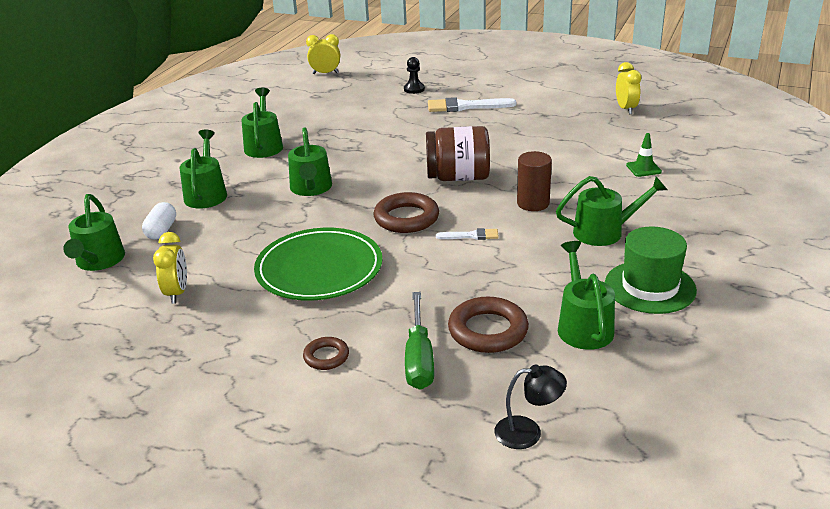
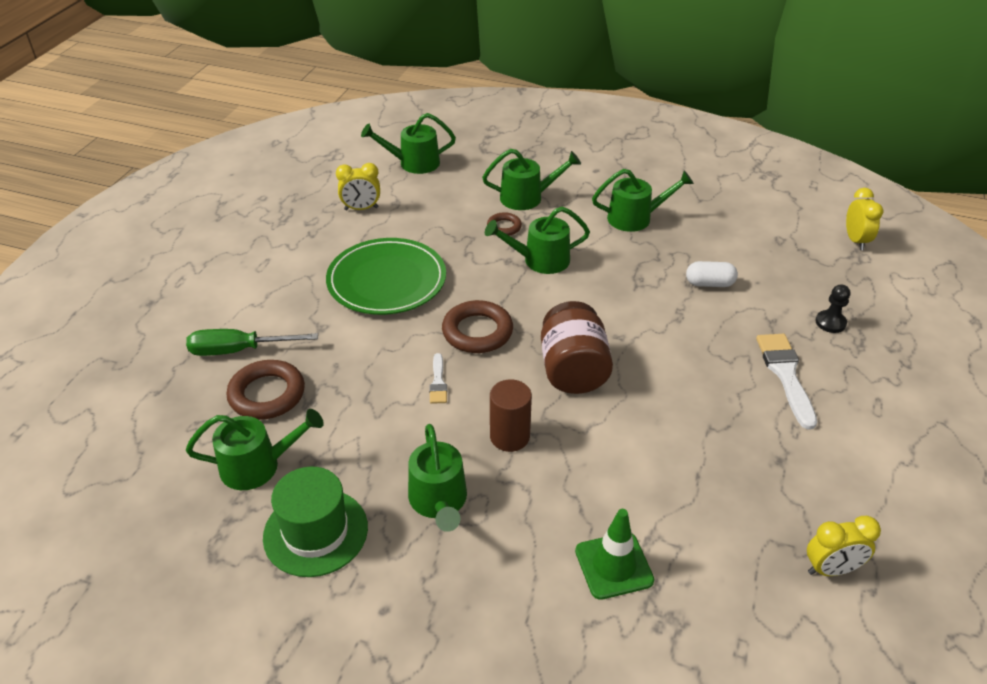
camera: 85 degrees right, 10 degrees up
(161, 231) = (460, 184): white capsule -> white capsule (709, 283)
(326, 357) = (255, 297): brown ring -> brown ring (504, 227)
(528, 432) = (123, 418): black lamp -> none
(643, 168) = (614, 566): green traffic cone -> green traffic cone, size x1.55

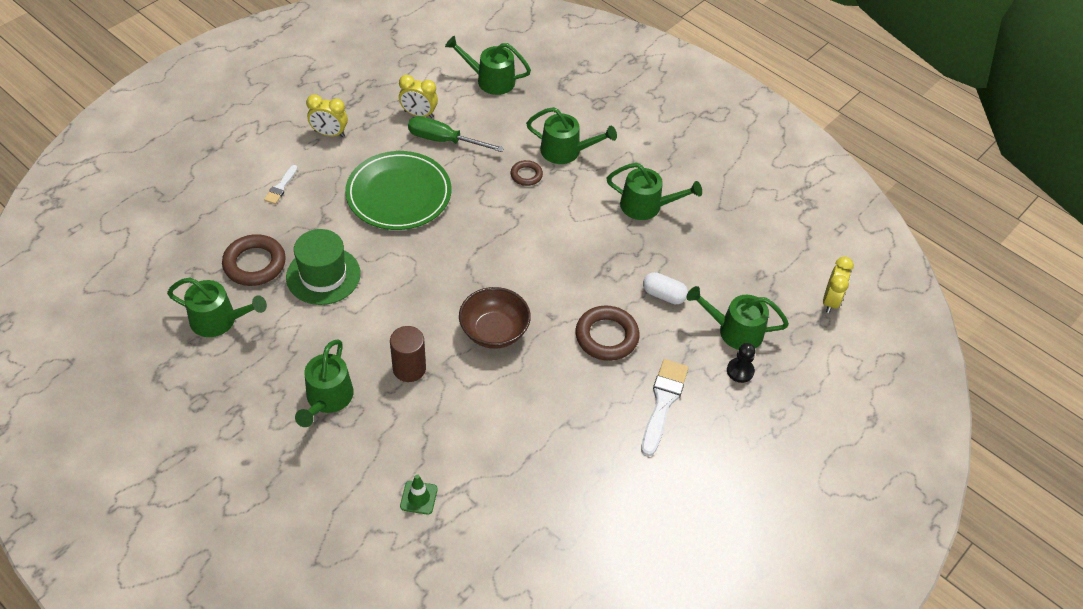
camera: 20 degrees right, 10 degrees up
(239, 350) = (253, 217): green screwdriver -> green screwdriver (444, 140)
(315, 532) = (231, 387): green hat -> green hat (323, 275)
(438, 382) = (384, 302): white brush -> white brush (281, 187)
(477, 332) = (441, 268): brown ring -> brown ring (606, 336)
(540, 260) = (535, 219): green watering can -> green watering can (734, 331)
(573, 370) = (494, 331): brown jar -> brown bowl
(614, 566) = (418, 497): green traffic cone -> green traffic cone, size x0.64
(831, 569) = (574, 567): yellow clock -> yellow clock (329, 134)

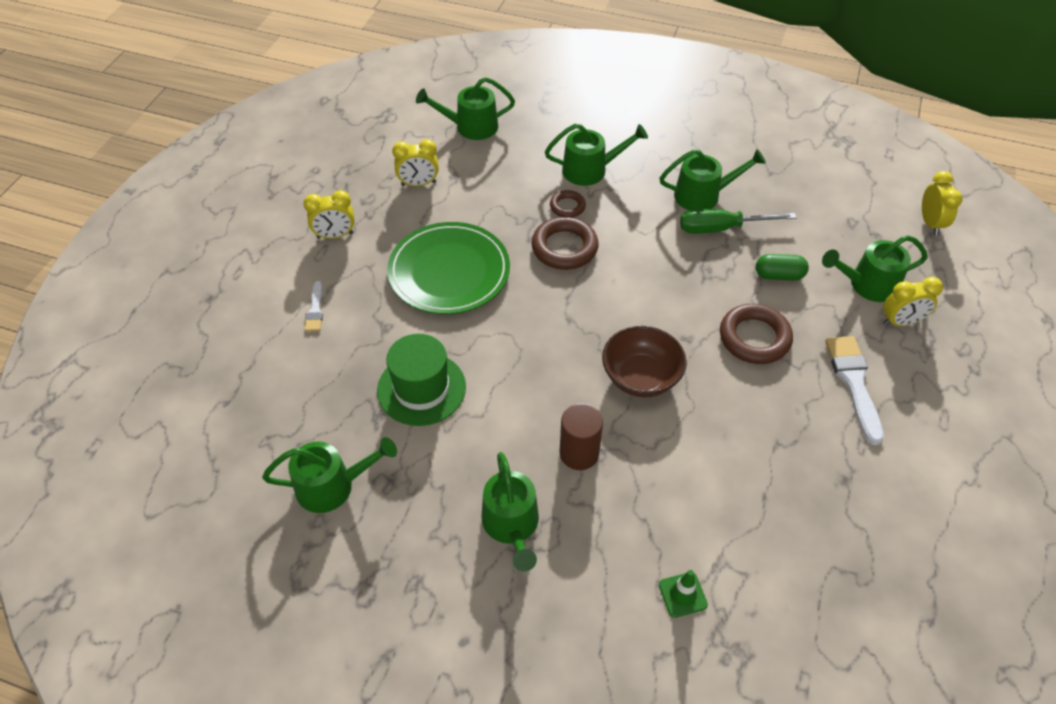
camera: 20 degrees left, 0 degrees up
(254, 264) = (336, 405): brown ring -> brown ring (564, 248)
(444, 140) = (461, 201): green screwdriver -> green screwdriver (721, 228)
(663, 295) = (779, 275): white capsule -> green capsule
(740, 371) = (900, 322): black pawn -> yellow clock

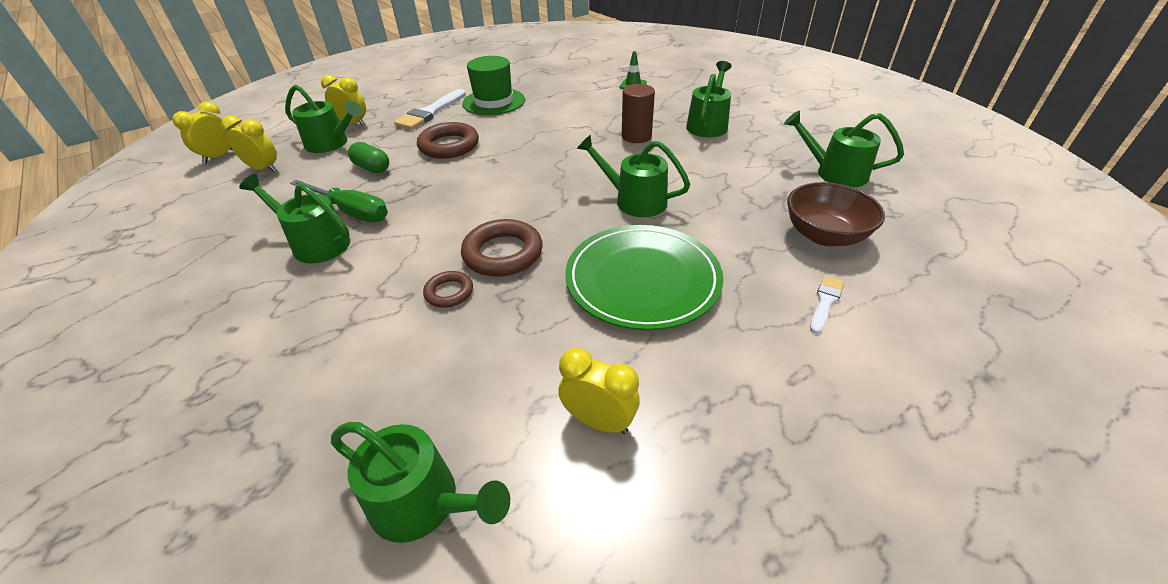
camera: 145 degrees left, 10 degrees down
(335, 235) = (771, 391): yellow clock -> yellow clock (264, 169)
(421, 388) = (732, 201): green hat -> green hat (494, 102)
(590, 170) = (368, 324): green watering can -> green watering can (634, 200)
(641, 377) = (552, 153): brown bowl -> brown bowl (824, 235)

